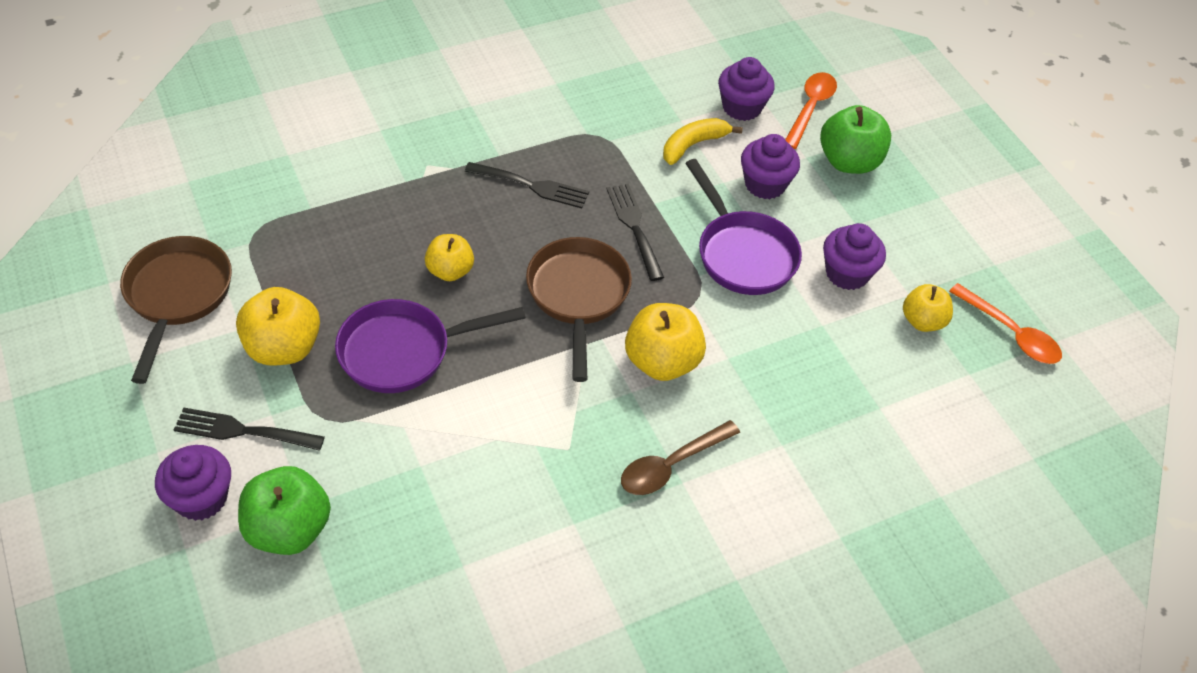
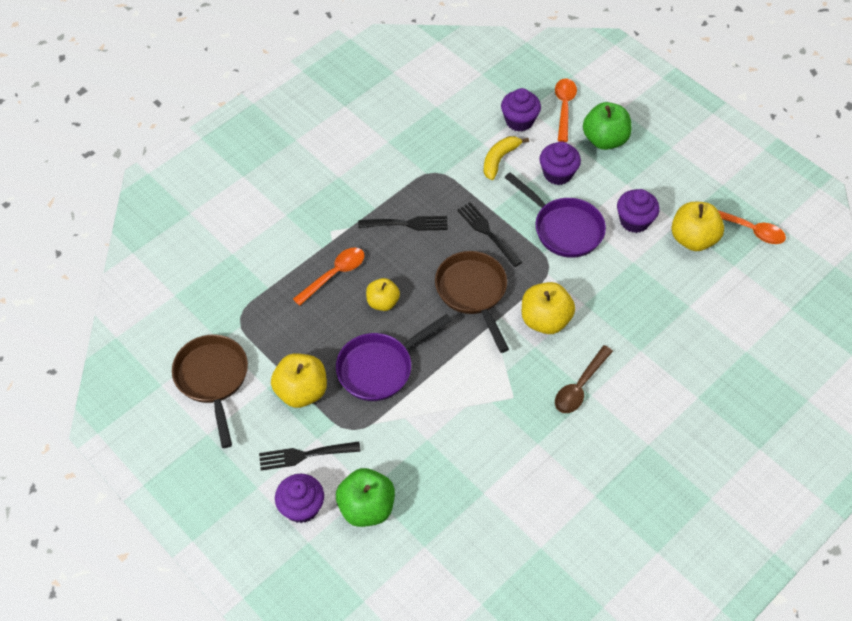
camera: 15 degrees left, 5 degrees up
(404, 218) = (334, 274): none -> orange spoon
(922, 321) = (693, 239): yellow apple -> yellow apple, size x1.56

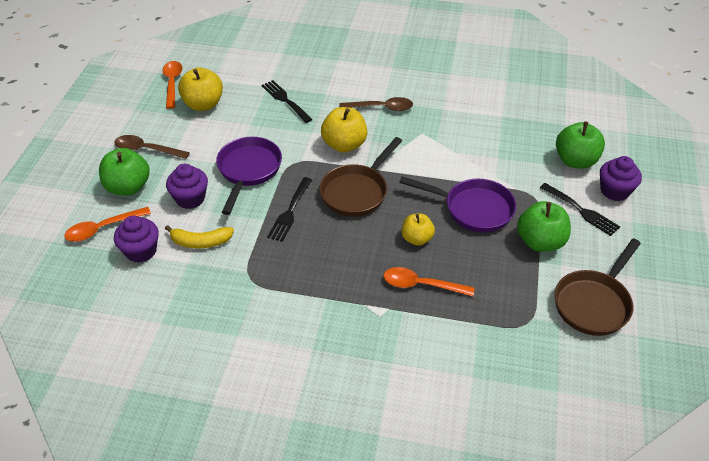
camera: 125 degrees left, 10 degrees down
(301, 391) = (540, 242): yellow apple -> green apple
(407, 224) = (324, 266): black fork -> black fork (285, 100)
(634, 221) = (209, 138): purple cupcake -> none
(649, 170) = (147, 150): none -> brown spoon

